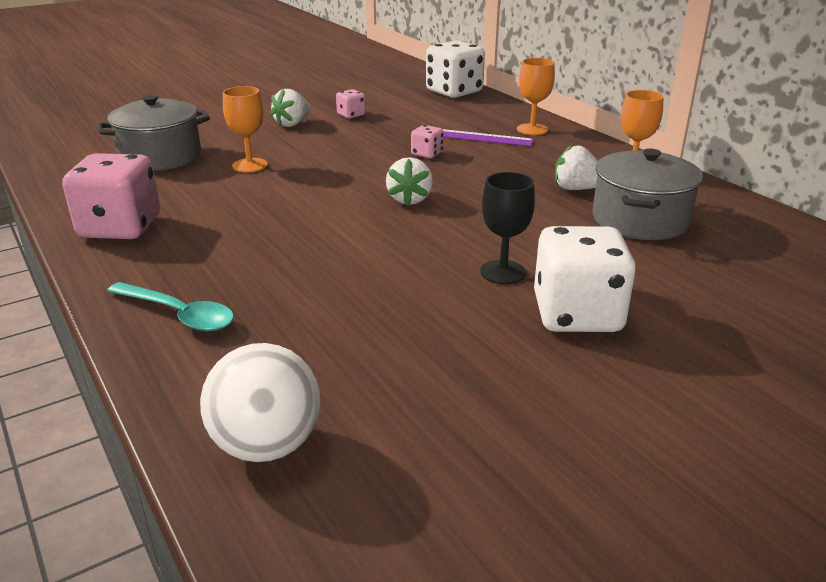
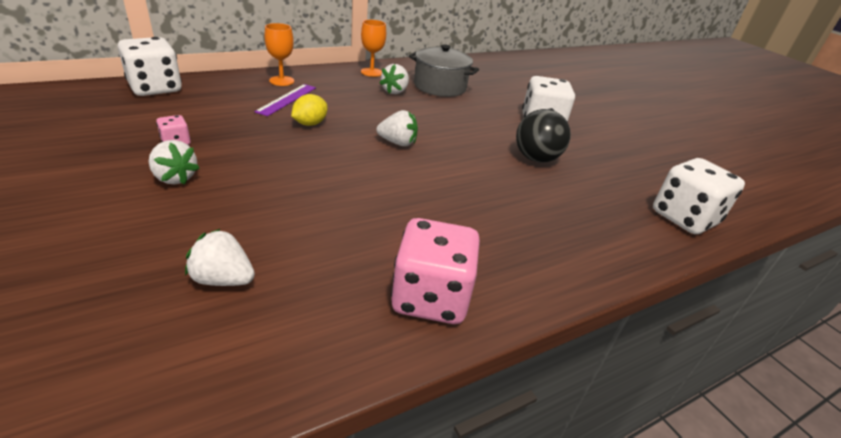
camera: 90 degrees left, 5 degrees up
(160, 157) = (223, 279): grey pot -> white strawberry
(179, 315) = (578, 251): turquoise spoon -> none
(250, 165) = (291, 211): orange goblet -> none
(267, 445) = (684, 218): white ball -> white dice
(421, 299) = (536, 159): none -> black ball
(427, 154) = (310, 124): pink dice -> yellow lemon
(503, 272) = (502, 131): black goblet -> none

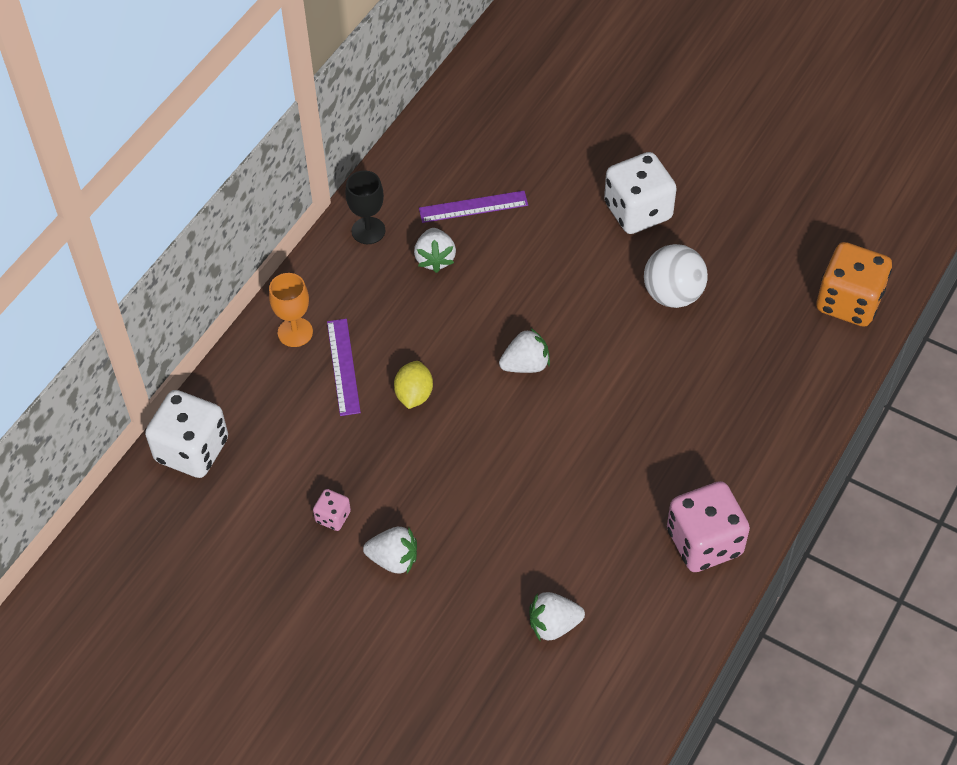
camera: 25 degrees left, 20 degrees up
(371, 72) = (368, 231): orange goblet -> black goblet
(440, 87) = (473, 207): grey pot -> purple ruler
(536, 159) = (673, 294): black ball -> white ball
(684, 218) = (848, 302): white dice -> orange dice

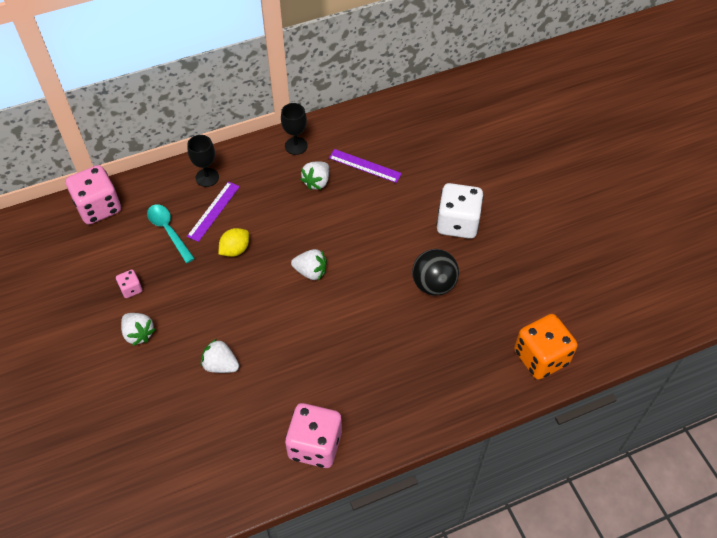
camera: 35 degrees right, 0 degrees up
(192, 450) = (98, 207): white dice -> pink dice
(295, 332) = (207, 177): orange goblet -> black goblet
(310, 423) = (168, 231): none -> turquoise spoon
(553, 625) = (185, 432): white strawberry -> white strawberry (221, 365)
(673, 294) = (433, 284): white ball -> black ball

